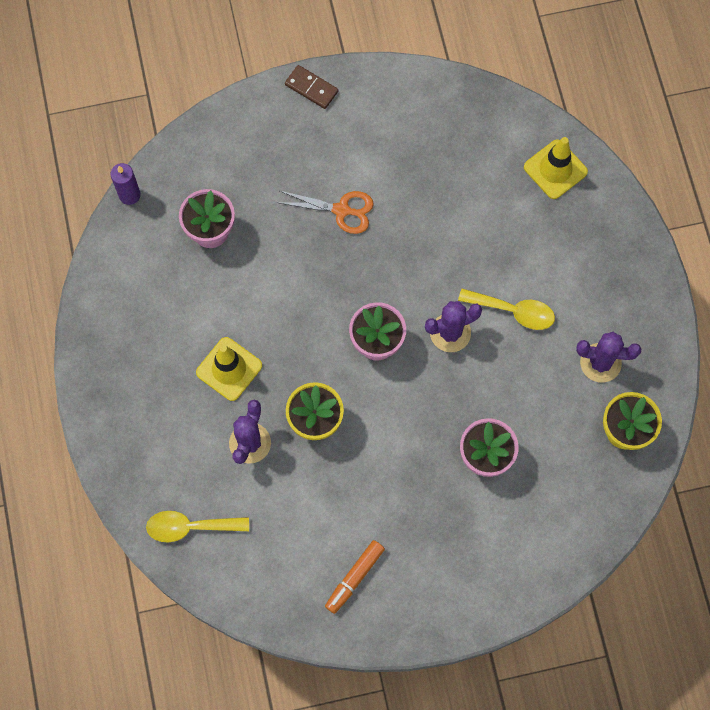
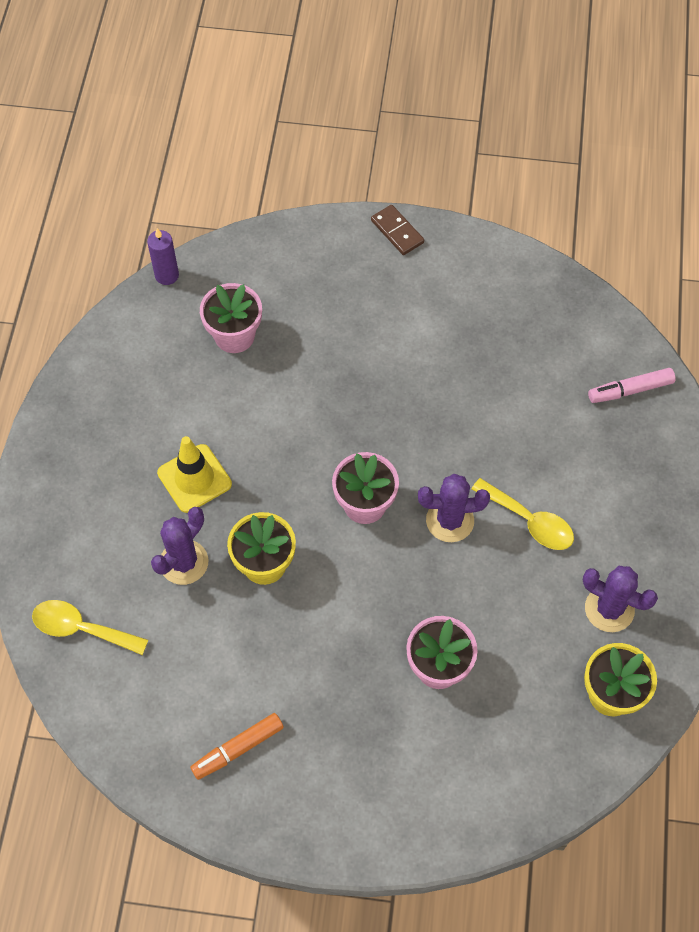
camera: 20 degrees right, 10 degrees down
(341, 210) = (380, 359): orange scissors -> none
(555, 169) = (630, 390): yellow traffic cone -> pink marker

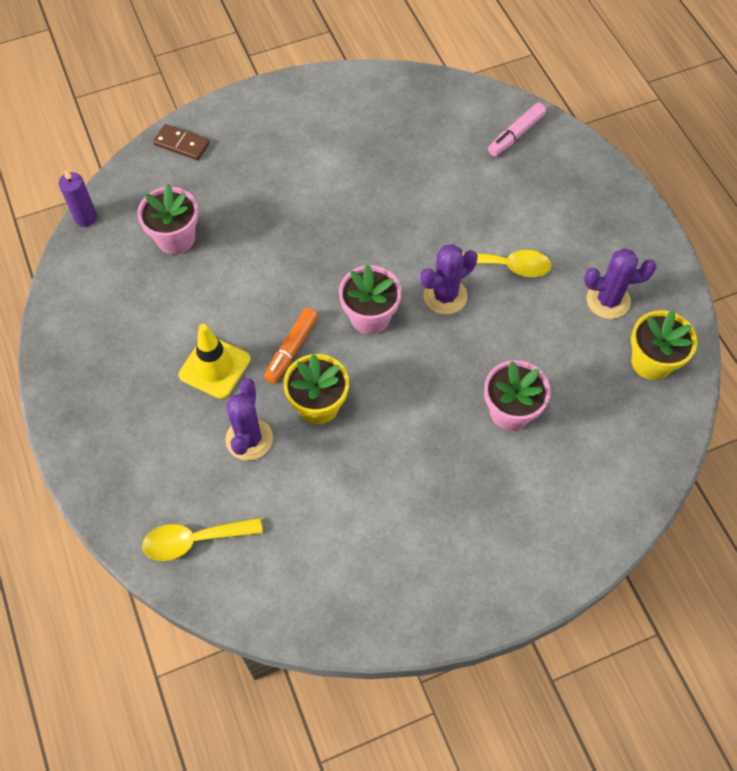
camera: 30 degrees left, 0 degrees up
(238, 749) = (393, 564): orange marker -> orange marker (291, 349)
(397, 232) = (259, 99): brown domino -> brown domino (181, 144)

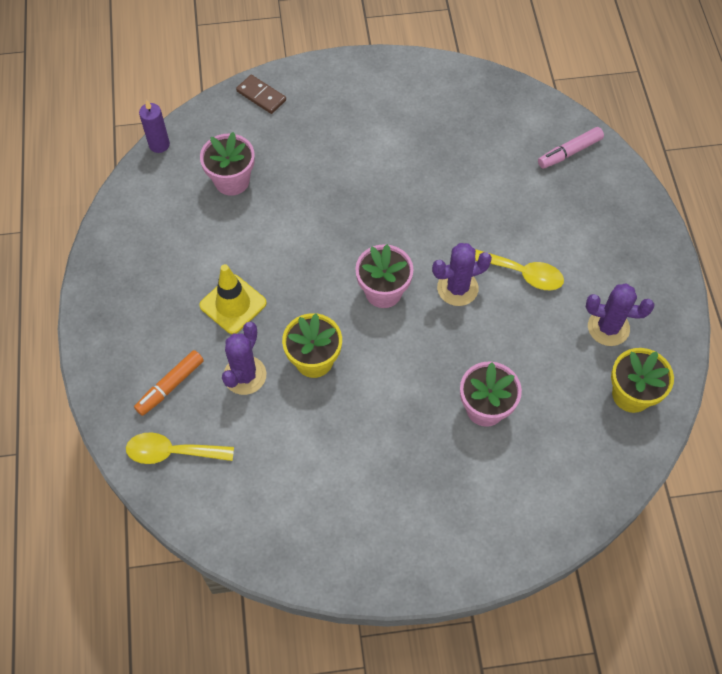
camera: 15 degrees right, 0 degrees up
(291, 349) = (305, 304): orange marker -> orange marker (170, 386)

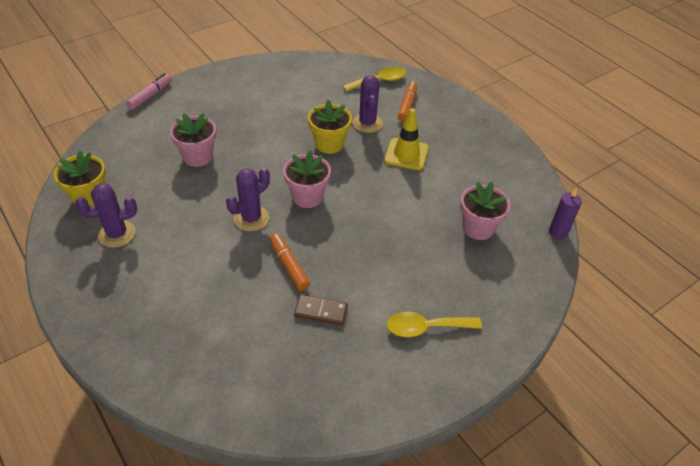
camera: 150 degrees right, 15 degrees down
(261, 96) = (520, 307): brown domino -> brown domino (321, 311)
(444, 218) = (289, 265): none -> orange marker
(522, 273) = (202, 247): yellow spoon -> yellow spoon (426, 328)
(569, 152) = (193, 376): pink marker -> pink marker (150, 95)

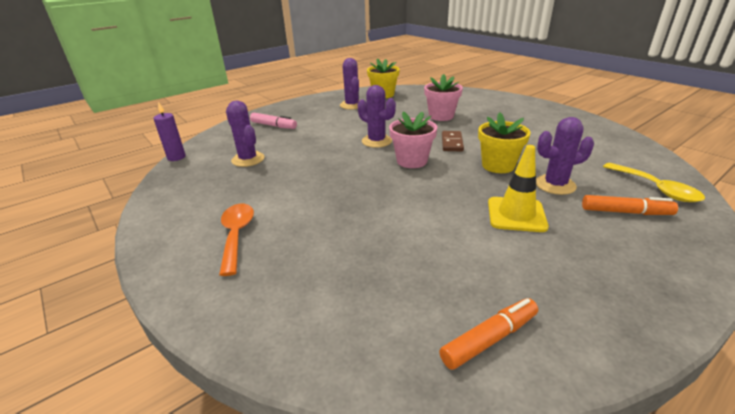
camera: 90 degrees right, 15 degrees down
(150, 95) = (502, 94): pink marker -> pink marker (273, 126)
(268, 341) = (248, 159): none -> purple cactus
(289, 265) = (324, 160): orange marker -> orange marker (489, 339)
(321, 311) = (272, 177): brown domino -> brown domino (452, 143)
(426, 328) = (236, 235): yellow spoon -> orange spoon
(478, 228) = (395, 279): pink flower pot -> none
(558, 232) = (407, 389): purple candle -> purple candle (176, 157)

